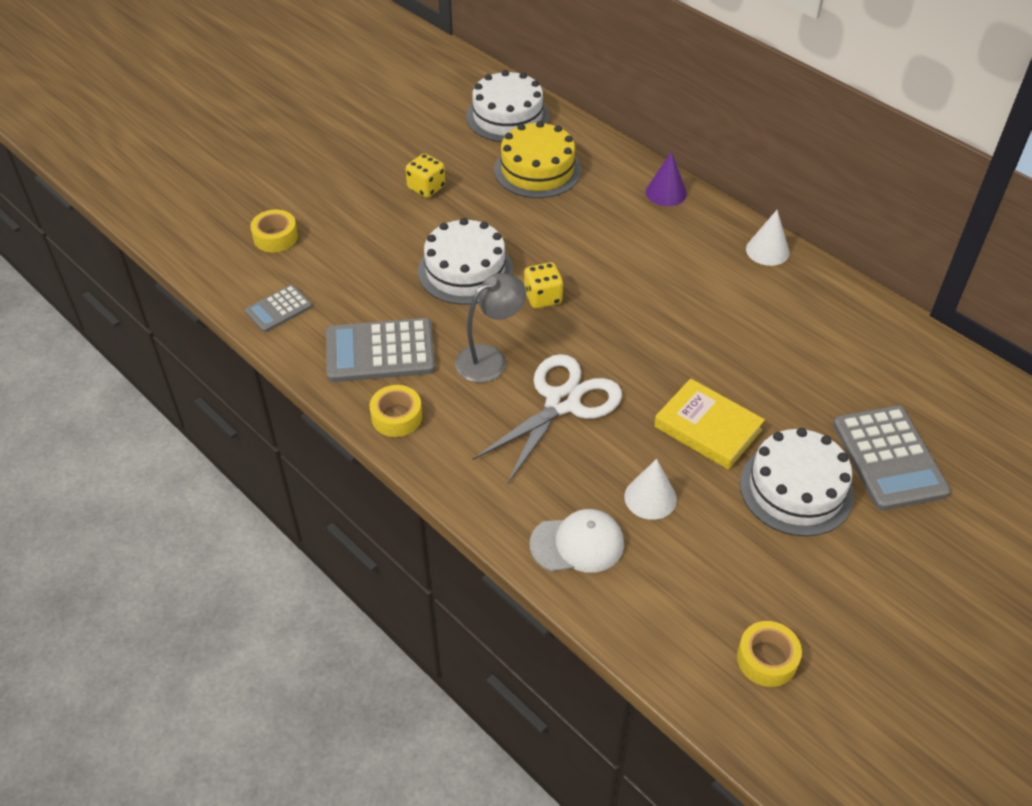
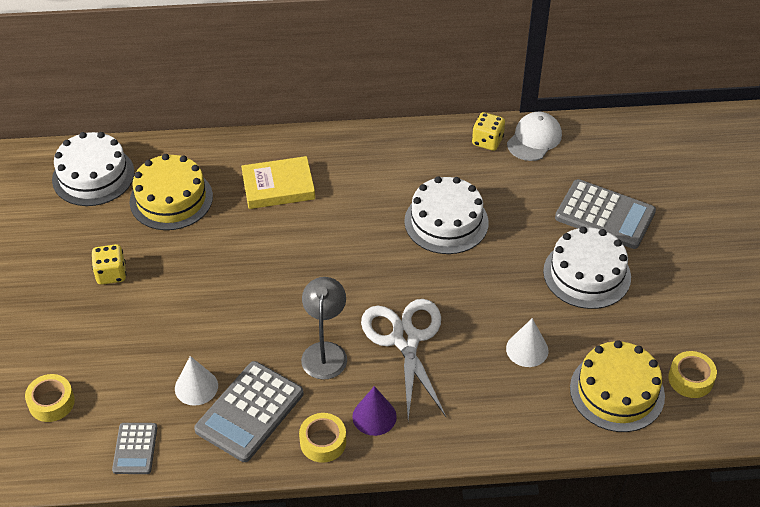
camera: 50 degrees left, 0 degrees up
(465, 270) = (225, 309): white cake -> white cake (446, 222)
(543, 297) = (300, 284): yellow dice -> yellow dice (487, 141)
(577, 544) = (528, 413): white cap -> white cap (534, 139)
(666, 192) = (277, 149): purple cone -> purple cone (374, 416)
(680, 602) = (617, 391): none -> yellow cake
(707, 428) = (501, 281): yellow book -> yellow book (278, 186)
(767, 250) = (387, 141): white cone -> white cone (196, 387)

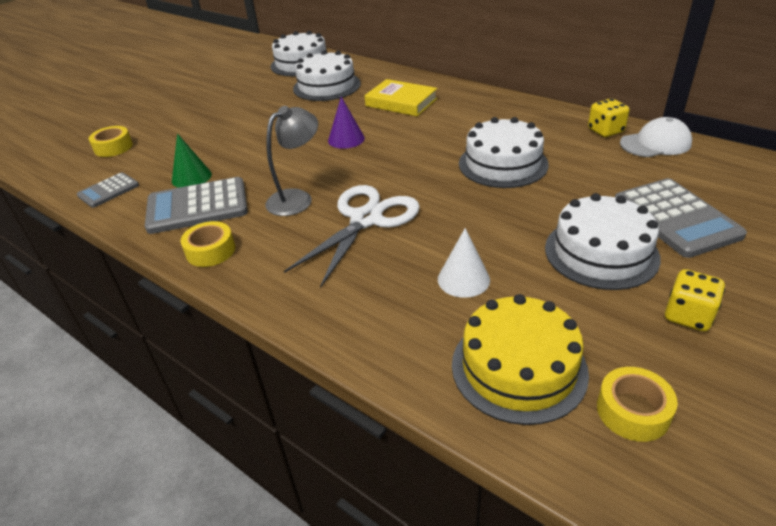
camera: 45 degrees right, 10 degrees down
(111, 274) = (240, 105): yellow dice -> yellow dice (688, 316)
(171, 199) = (327, 86): yellow cake -> white cake
(196, 387) = (191, 177): white cone -> green cone
(374, 416) = (269, 256): purple cone -> purple cone (346, 139)

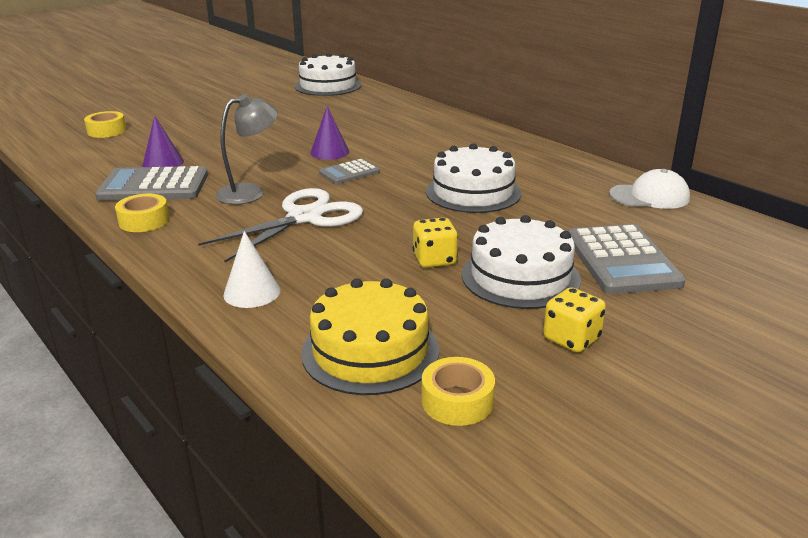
camera: 10 degrees right, 10 degrees down
(108, 191) = (82, 163): grey calculator -> grey calculator (349, 172)
(191, 177) = (163, 163): green cone -> purple cone
(327, 86) = (340, 107): white cake -> none
(401, 102) = (406, 129): yellow book -> none
(463, 279) = (366, 277): white cone -> white cone (252, 292)
(605, 131) = (603, 179): yellow dice -> yellow dice (434, 260)

